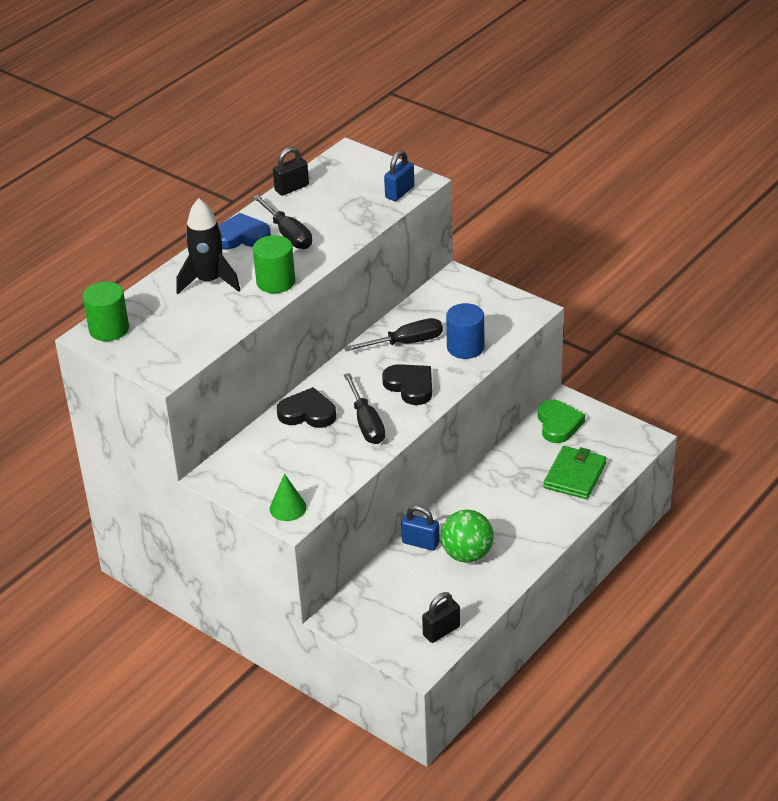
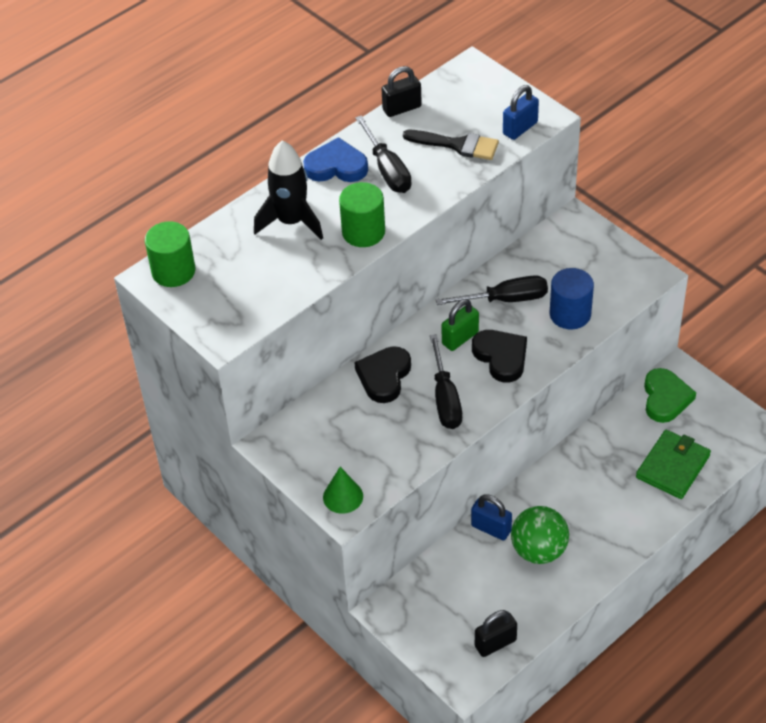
camera: 10 degrees right, 10 degrees up
(307, 413) = (384, 376): black heart -> black heart turned 90 degrees counterclockwise
(346, 210) = (457, 145): none -> black brush
(370, 376) = (460, 338): none -> green padlock

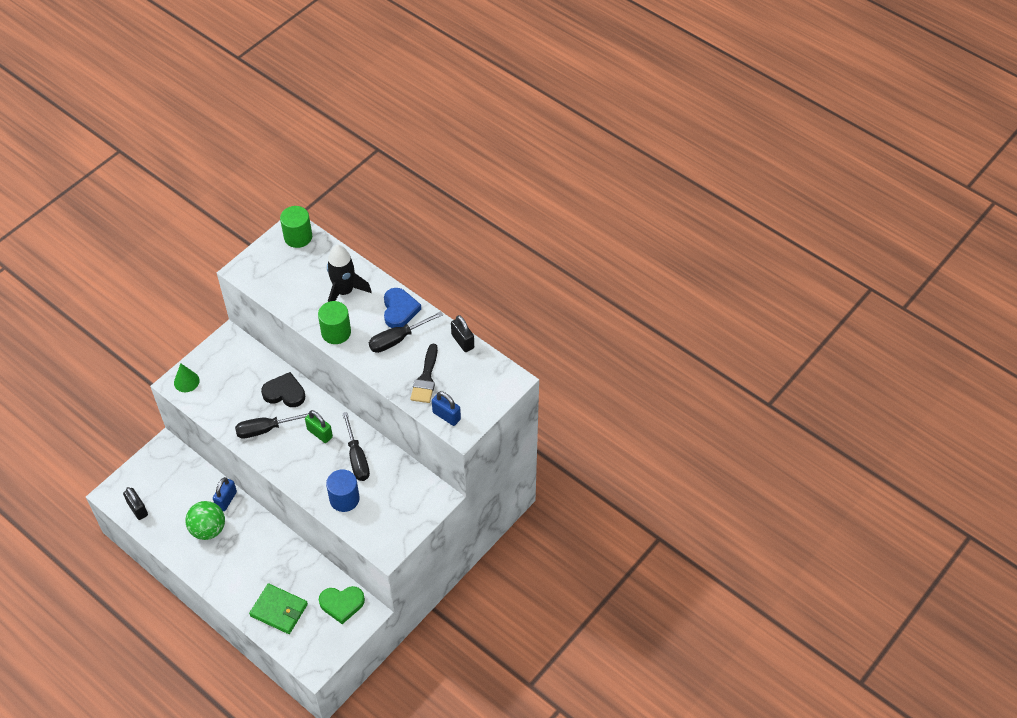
camera: 80 degrees right, 5 degrees up
(501, 357) = (303, 459): black heart -> none

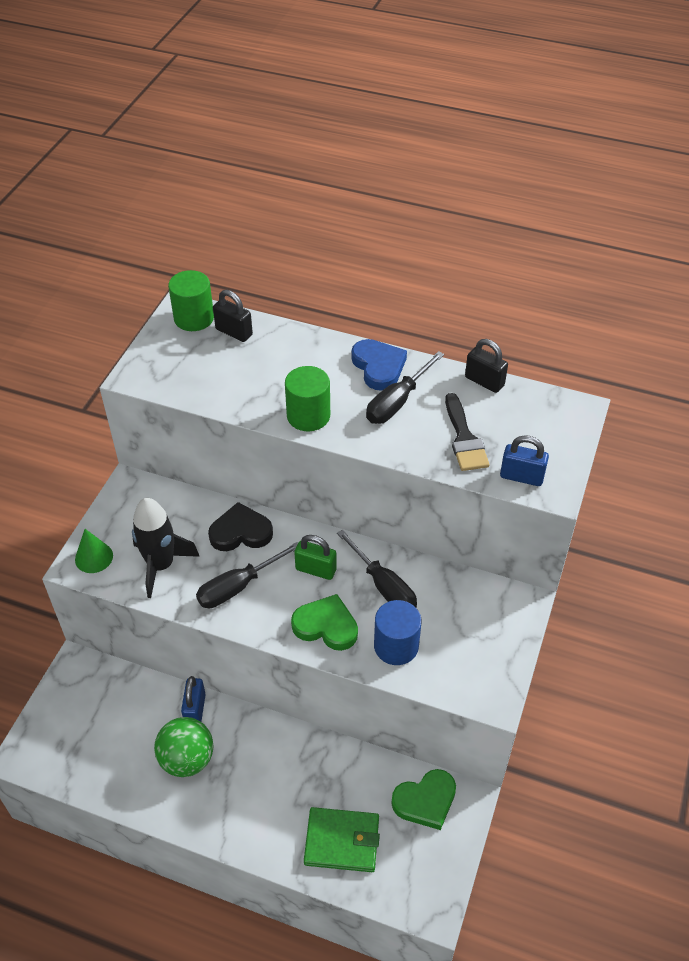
camera: 20 degrees left, 5 degrees down
(138, 509) = (71, 764): black padlock -> black padlock (234, 332)
(308, 472) = (326, 626): none -> green heart
(344, 292) = (292, 365): black rocket -> black rocket (161, 565)

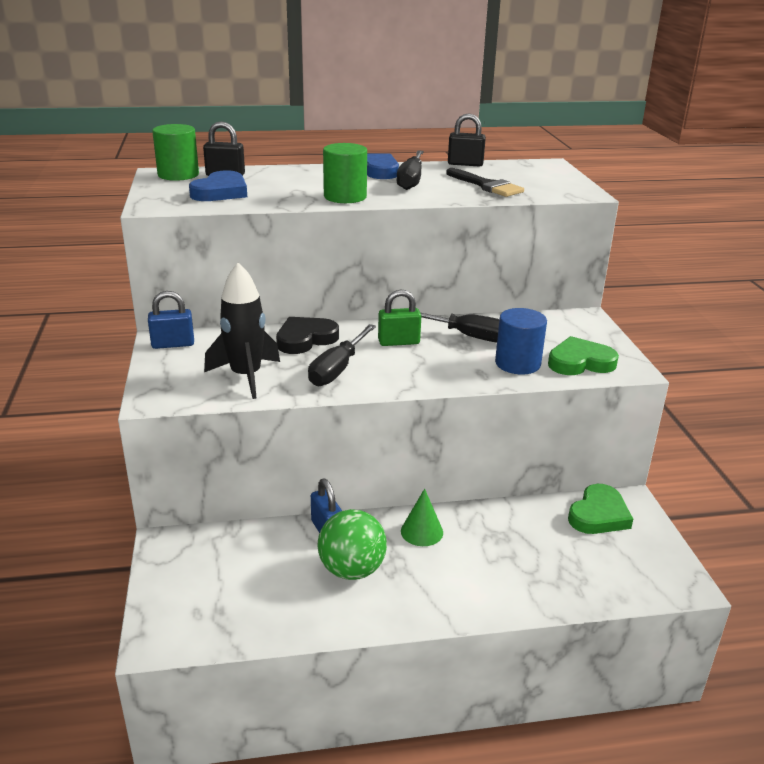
camera: 30 degrees left, 20 degrees down
(94, 557) = (167, 389): green cone -> green cone (422, 531)
(207, 368) = (221, 192): none -> blue heart
(326, 626) = (445, 369): green heart -> green heart (580, 362)
(342, 841) = (558, 570): green wallet -> none
(521, 477) = (553, 192): blue padlock -> blue padlock (173, 344)

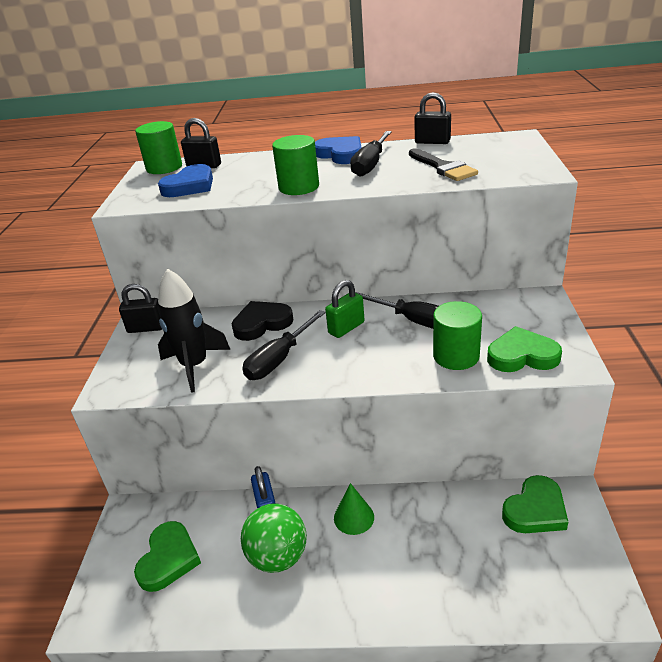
camera: 15 degrees right, 5 degrees up
(173, 344) = (146, 328): blue padlock -> black padlock
(230, 580) = (169, 559): none -> green heart
(398, 342) = (346, 328): green padlock -> green padlock turned 45 degrees counterclockwise
(517, 363) = (456, 356): blue cylinder -> green cylinder

